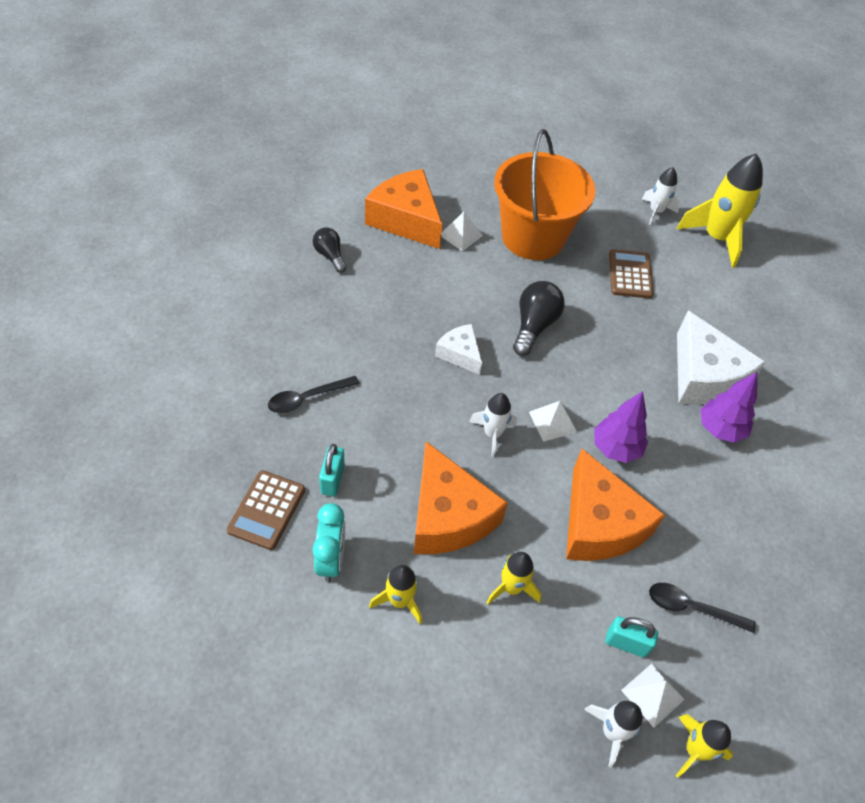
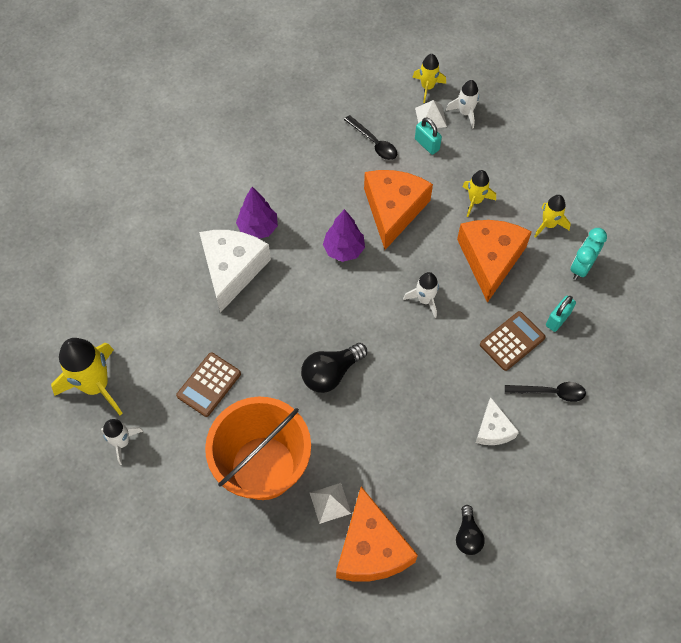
camera: 145 degrees left, 10 degrees up
(266, 510) = (612, 318): brown calculator -> brown calculator (512, 341)
(460, 354) = (408, 376): white cheese -> white cheese (493, 429)
(552, 422) = (374, 288): white pyramid -> none

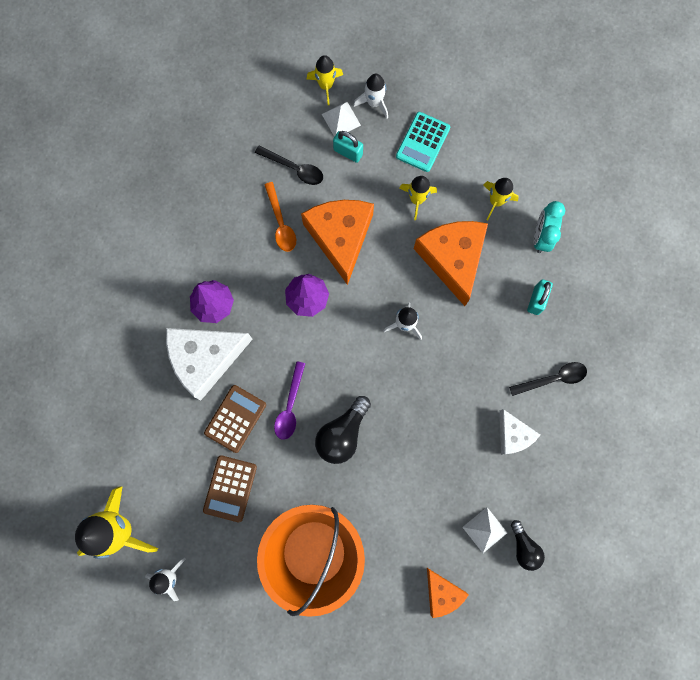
camera: 20 degrees left, 15 degrees up
(232, 269) = (205, 359): white cheese -> white cheese turned 105 degrees counterclockwise
(292, 334) = (290, 406): none -> purple spoon
(330, 503) = (388, 563): white pyramid -> white pyramid (484, 530)
(344, 182) = (281, 223): none -> orange spoon
(371, 548) = (442, 593): orange cheese -> orange cheese, size x0.54
(498, 156) = (423, 142): none -> turquoise calculator
(512, 341) = (501, 338): brown calculator -> brown calculator (235, 418)

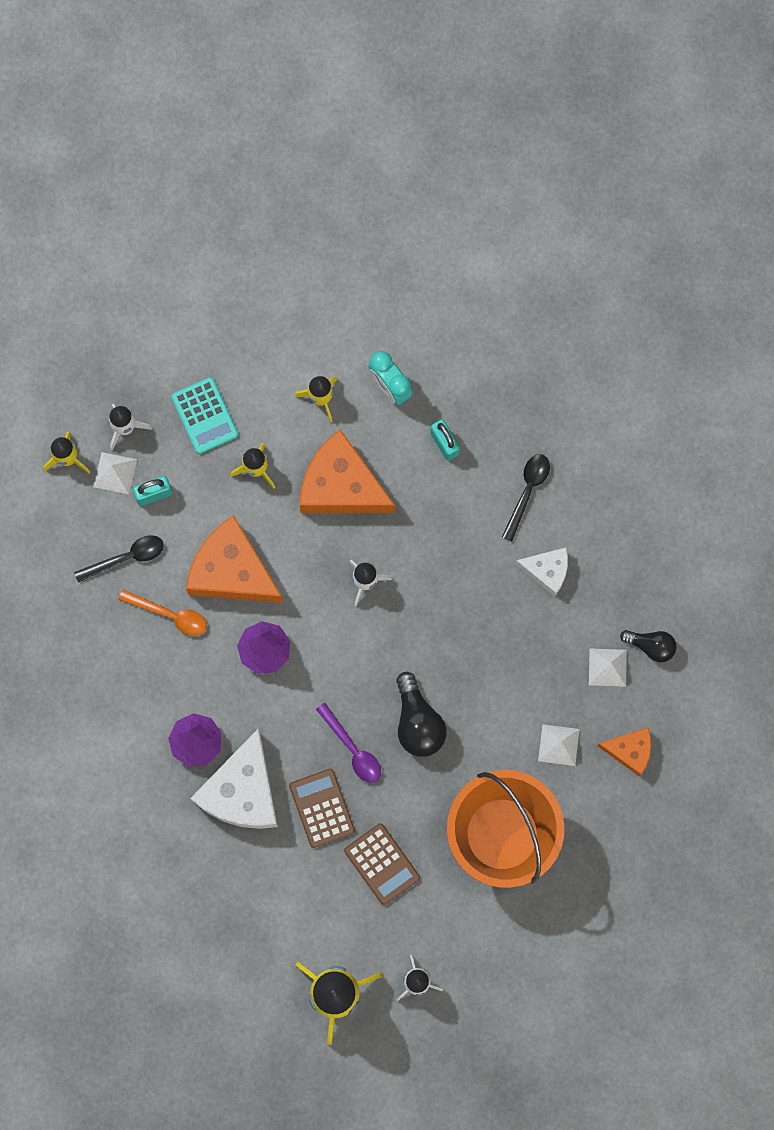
camera: 50 degrees left, 0 degrees up
(405, 540) = (558, 745): none -> white pyramid

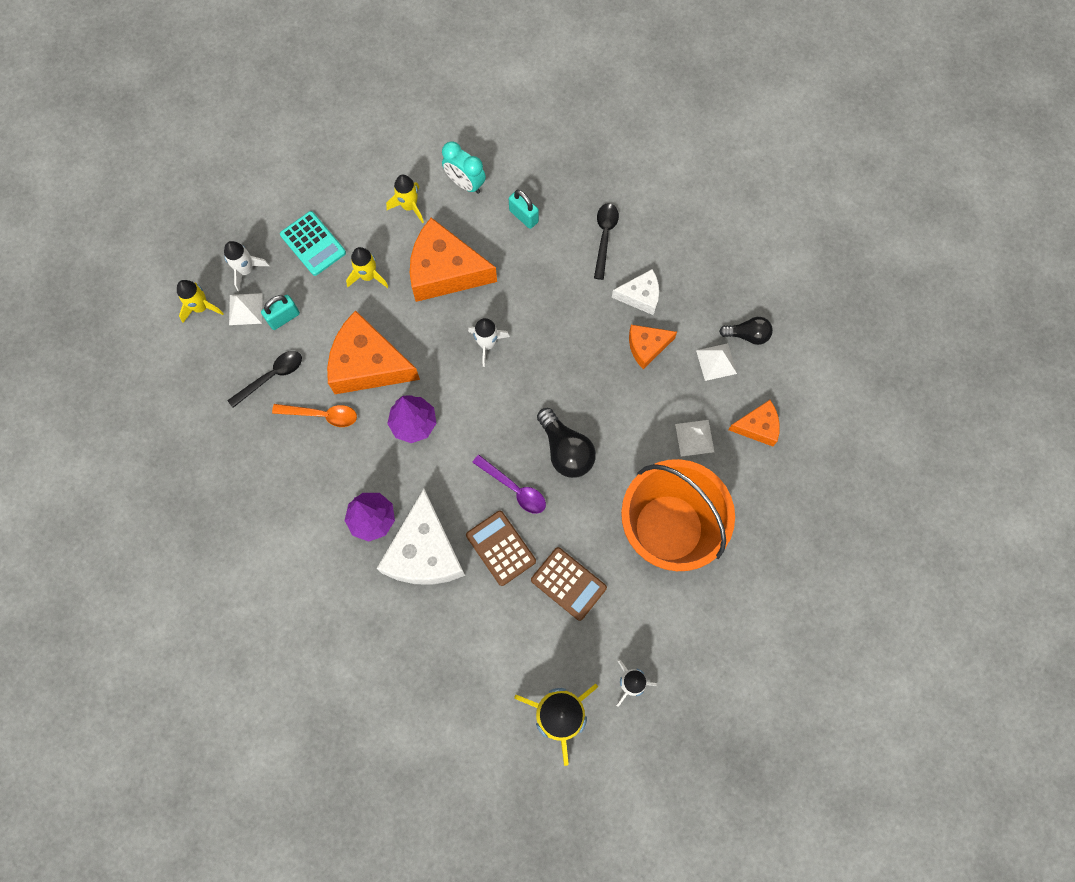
camera: 15 degrees left, 5 degrees down
(537, 630) = (647, 347): none -> orange cheese

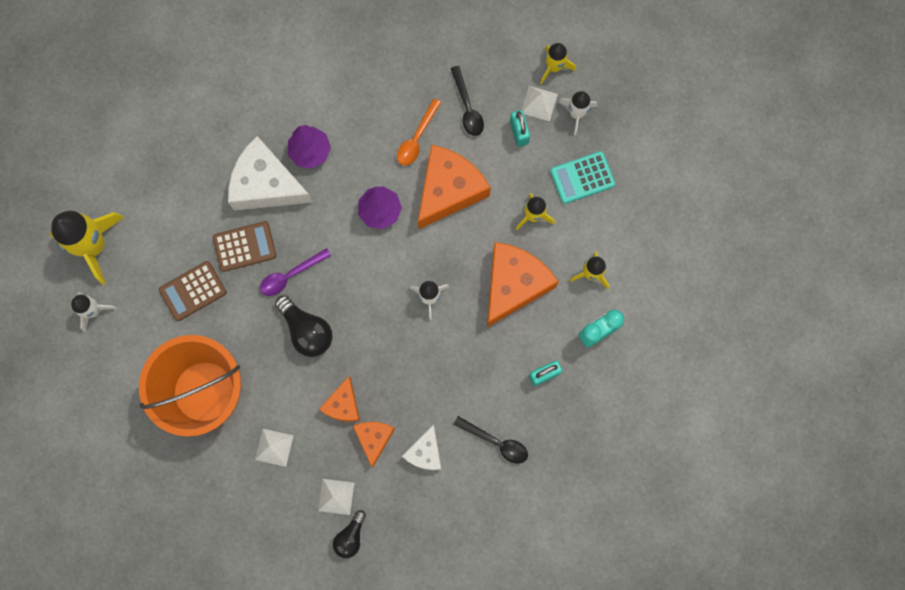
camera: 110 degrees right, 5 degrees up
(565, 450) = (307, 330): black light bulb -> black light bulb turned 120 degrees counterclockwise
(757, 426) = (262, 508): orange cheese -> orange cheese (343, 405)

